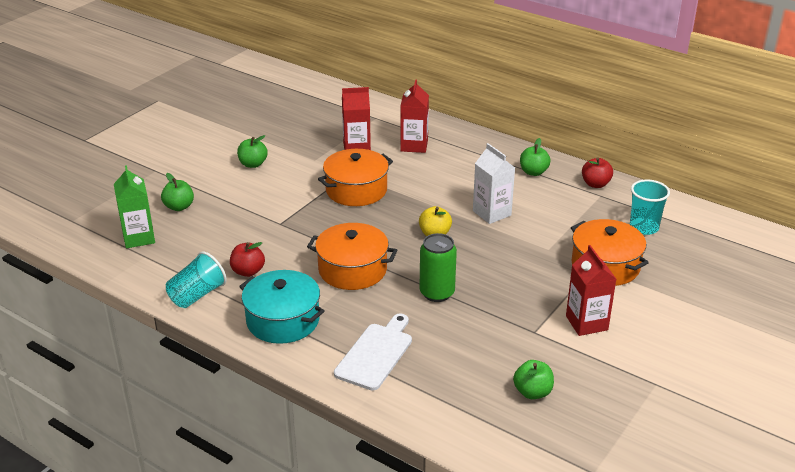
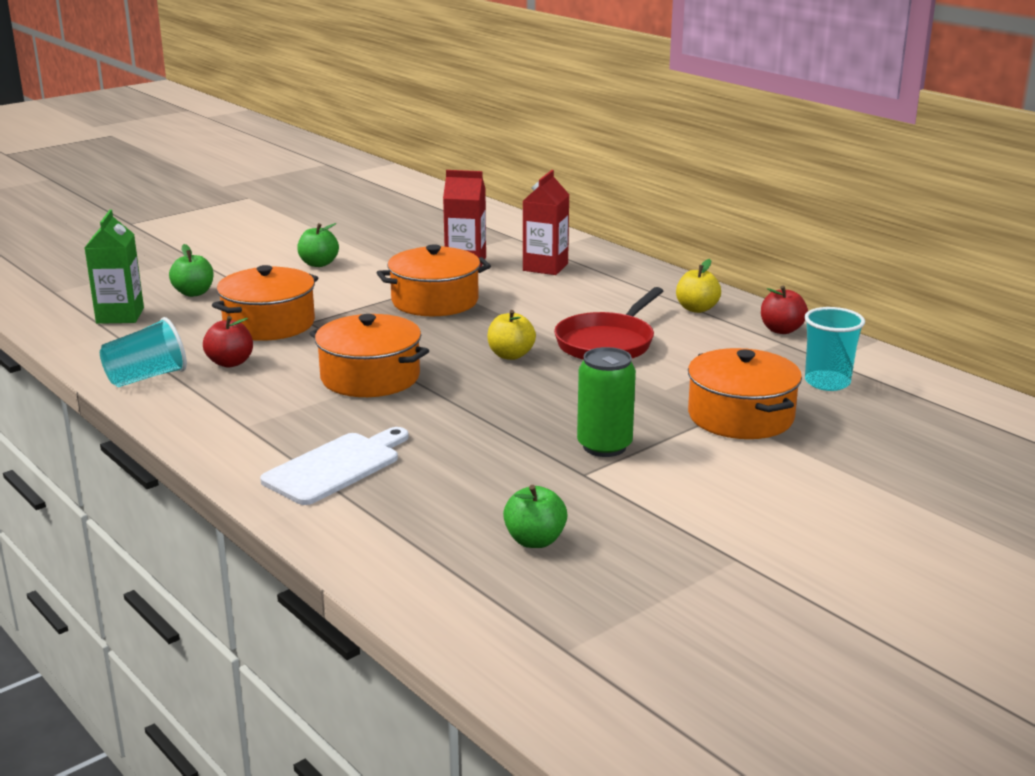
camera: 15 degrees right, 10 degrees down
(253, 230) = (269, 324): none -> orange pot
(283, 320) = (237, 416): turquoise pot -> none
(437, 293) = (470, 415): green can -> green can (604, 446)
(492, 213) = (607, 343): white carton -> red pan
(533, 172) = (696, 309): green apple -> yellow apple
(586, 323) = (670, 475): red carton -> none

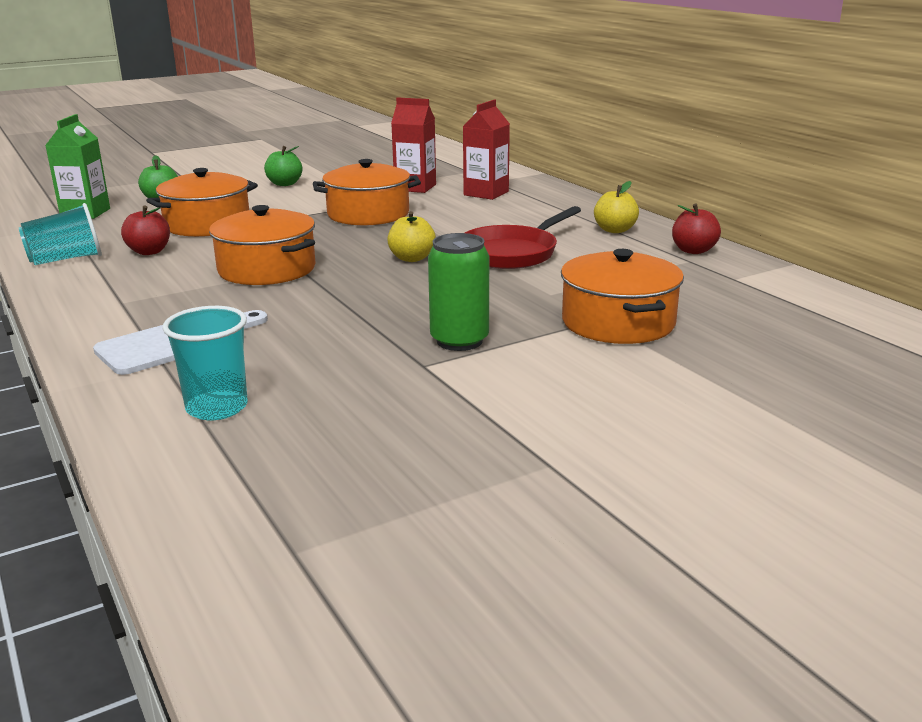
camera: 10 degrees right, 0 degrees up
(535, 540) = (331, 427): green apple -> none
(827, 382) = (724, 297): turquoise cup -> turquoise cup (217, 408)

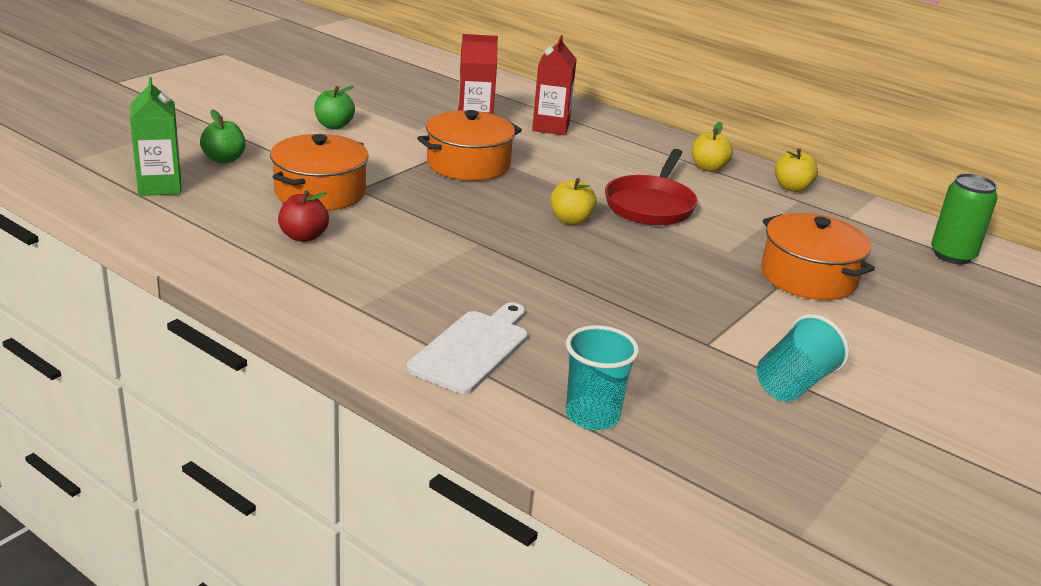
camera: 25 degrees left, 5 degrees up
(66, 259) = (225, 256): turquoise cup -> turquoise cup (794, 384)
(267, 269) = (451, 248): orange pot -> none
(459, 341) = (709, 313): green can -> green can (952, 255)
(693, 250) = (792, 188): red apple -> yellow apple

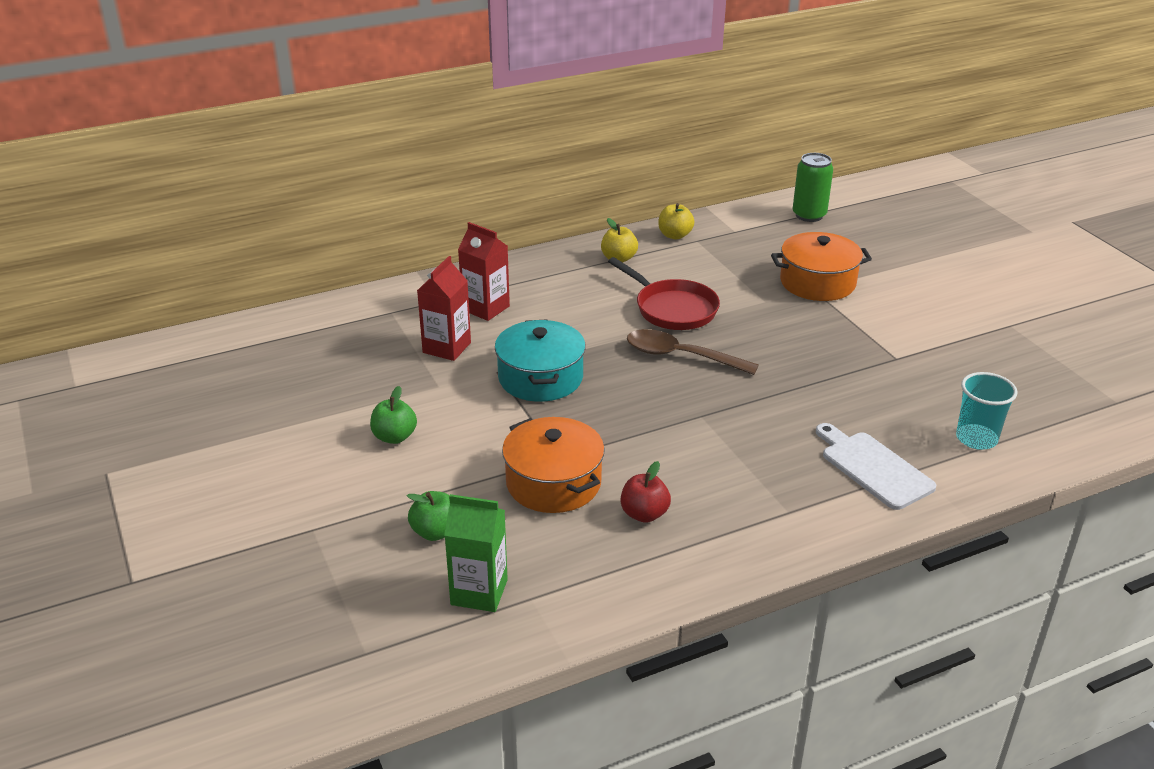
camera: 60 degrees left, 5 degrees up
(468, 164) = (540, 378): orange pot -> turquoise pot
(571, 220) = (681, 356): yellow apple -> brown spoon
(794, 384) = (956, 342): turquoise cup -> none

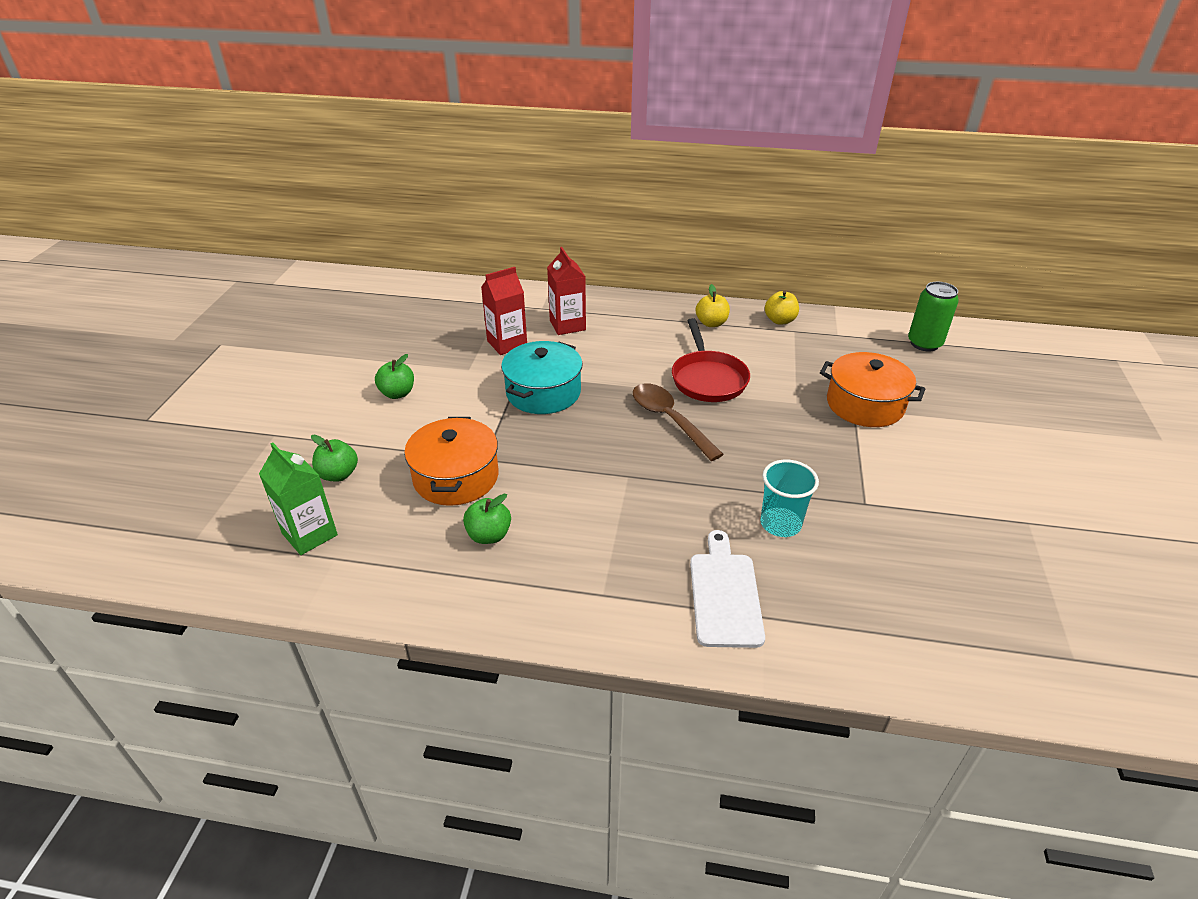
camera: 35 degrees right, 5 degrees up
(644, 514) = (489, 535): red apple -> green apple
(976, 438) = (861, 618): turquoise cup -> turquoise cup (780, 524)

